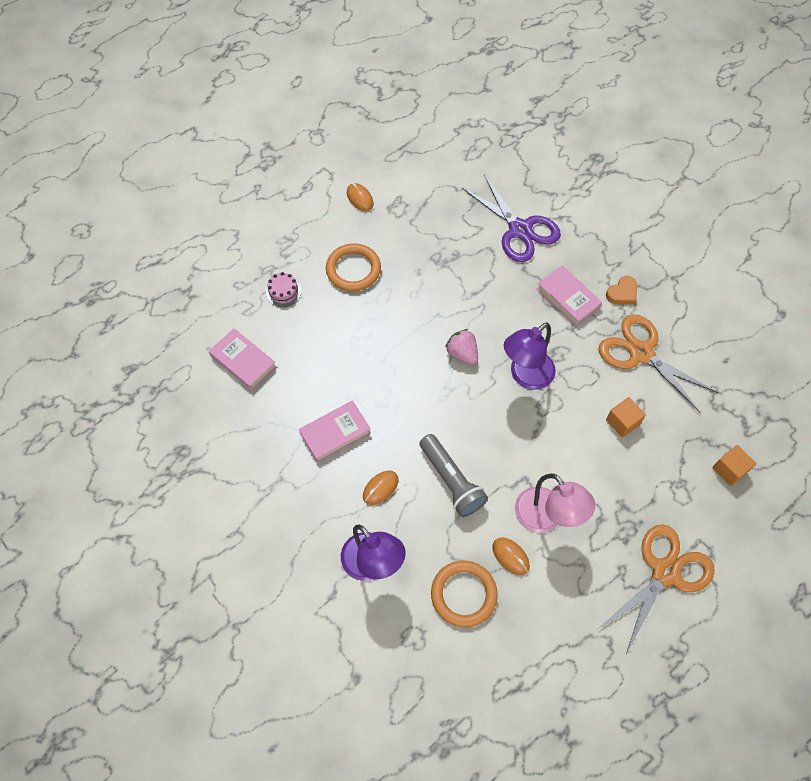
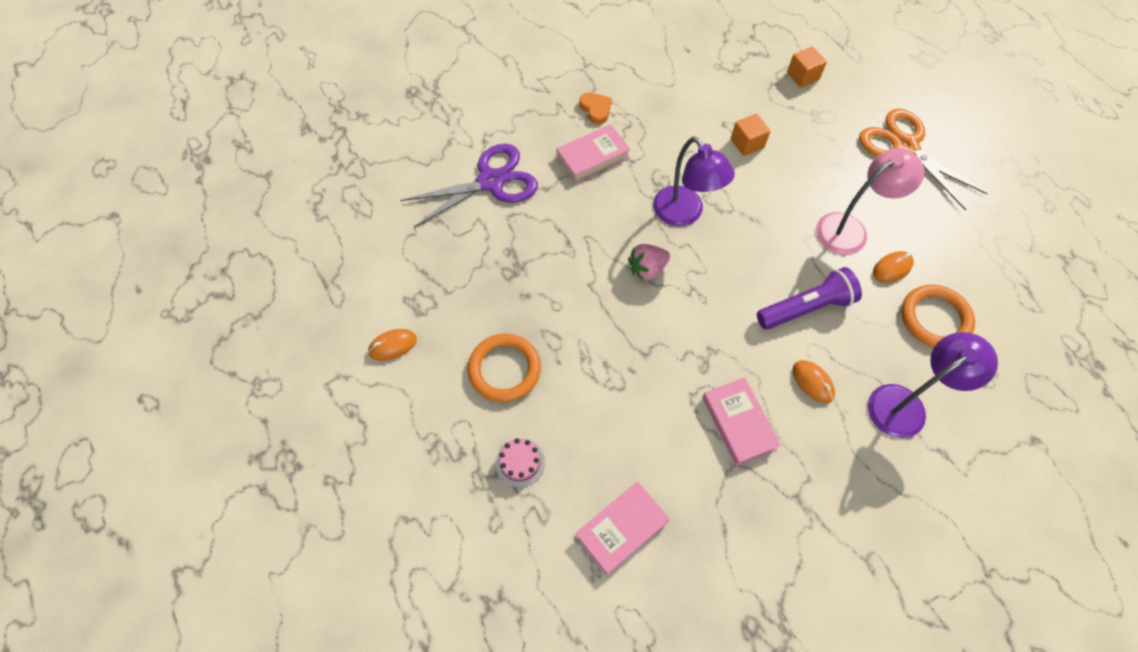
camera: 80 degrees left, 0 degrees up
(451, 481) = (806, 308): grey flashlight -> purple flashlight
(641, 353) = (670, 111): orange scissors -> none

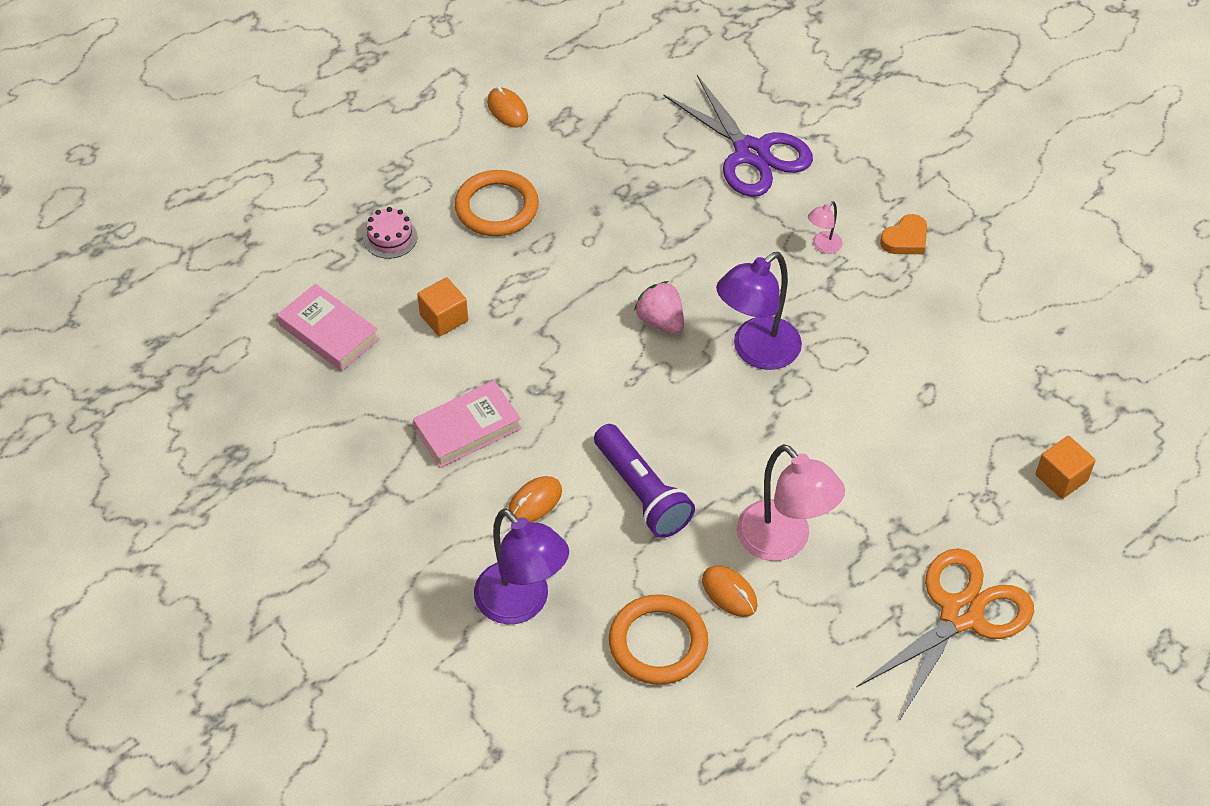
camera: 80 degrees right, 10 degrees down
(593, 156) = (822, 246): pink book -> pink lamp
(747, 143) = (901, 414): orange cube -> orange cube (444, 318)

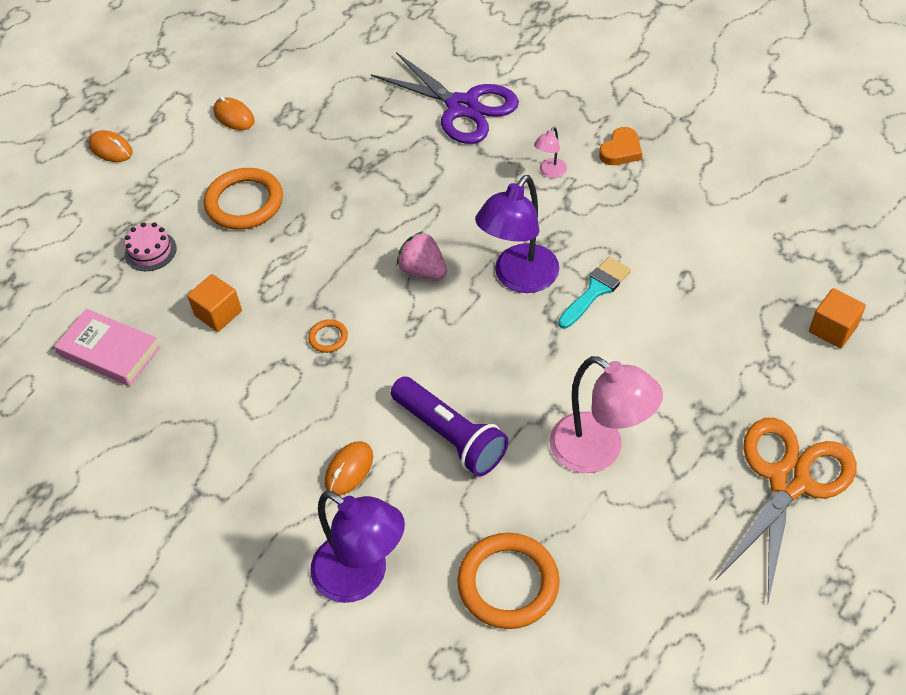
camera: 10 degrees left, 0 degrees up
(467, 428) = (265, 413): pink book -> none
(547, 368) = (328, 337): none -> orange ring
(729, 593) = (562, 514): orange mouse -> orange mouse (111, 149)
(831, 382) = (596, 290): none -> turquoise brush

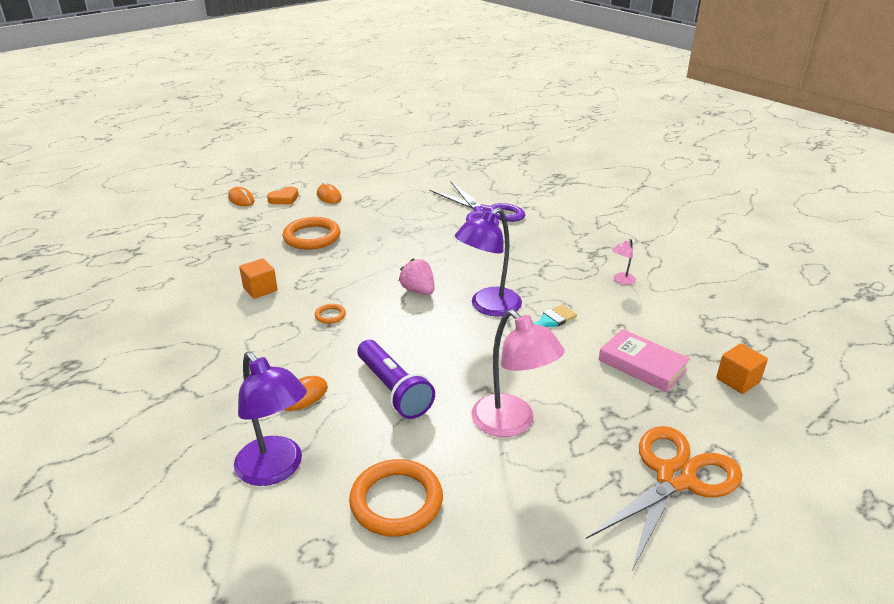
camera: 10 degrees right, 20 degrees down
(110, 352) = (173, 296): pink book -> pink book (642, 365)
(150, 251) = (235, 250): pink cake -> none
(550, 172) = (534, 254): pink lamp -> pink lamp (621, 281)
(621, 150) = (591, 251): orange heart -> orange heart (284, 199)

